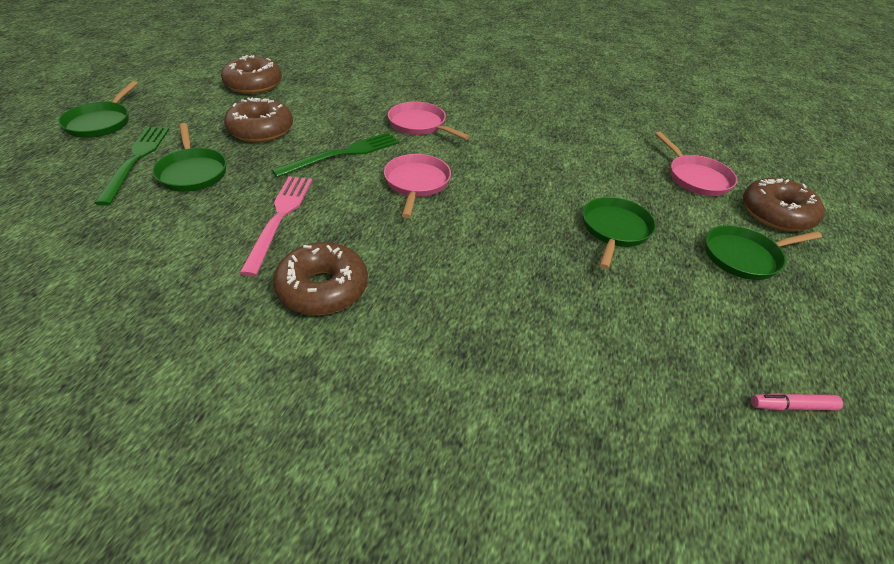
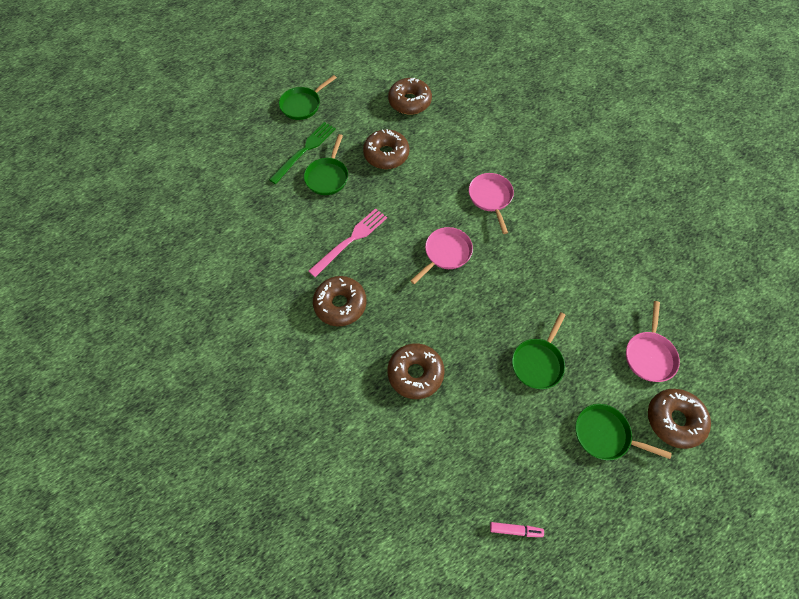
camera: 40 degrees right, 20 degrees up
(343, 154) = (420, 203): green fork -> none
(497, 311) = (415, 373): none -> brown donut
(615, 230) = (538, 362): green pan -> green pan turned 150 degrees clockwise
(792, 406) = (515, 530): pink marker -> pink marker turned 150 degrees clockwise

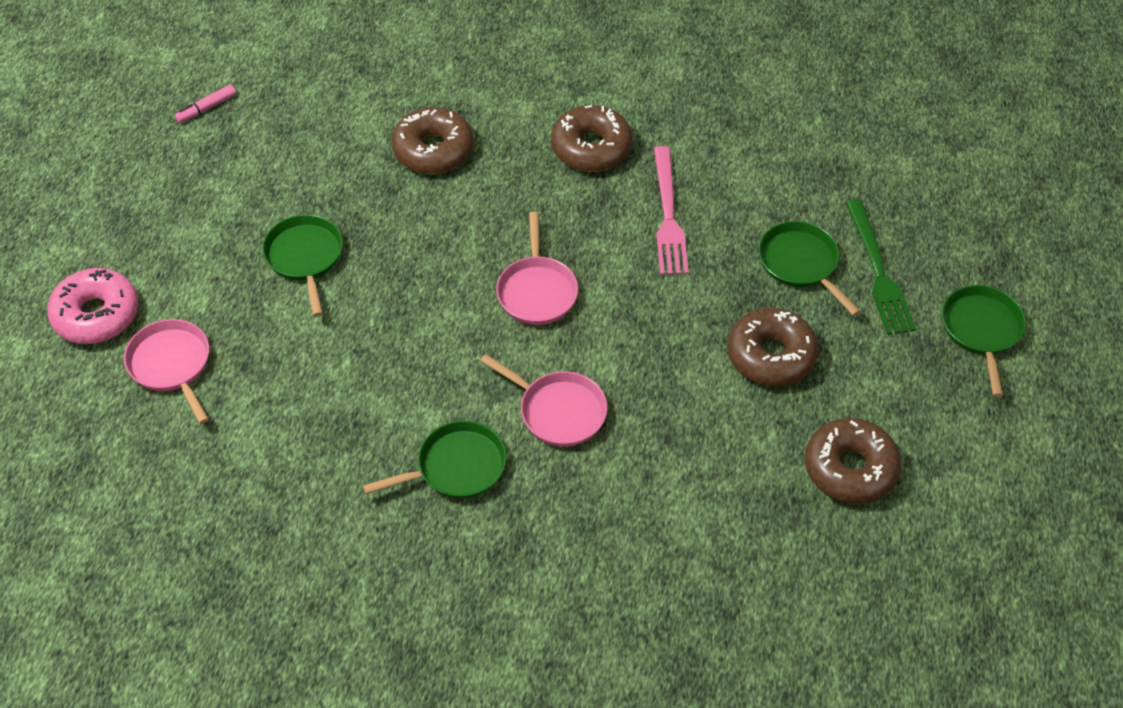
camera: 135 degrees right, 10 degrees down
(604, 434) = (171, 244): green pan -> green pan (456, 467)
(674, 420) = (96, 315): brown donut -> pink donut

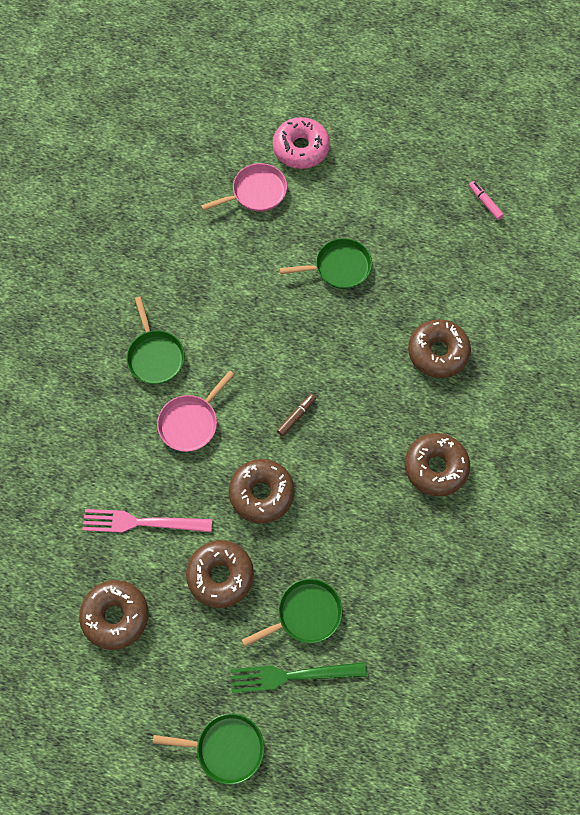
camera: 95 degrees right, 15 degrees up
(537, 291) = (296, 416): pink pan -> brown marker
(651, 320) = (261, 493): none -> brown donut
(668, 216) = (361, 518): pink fork -> pink fork (142, 522)

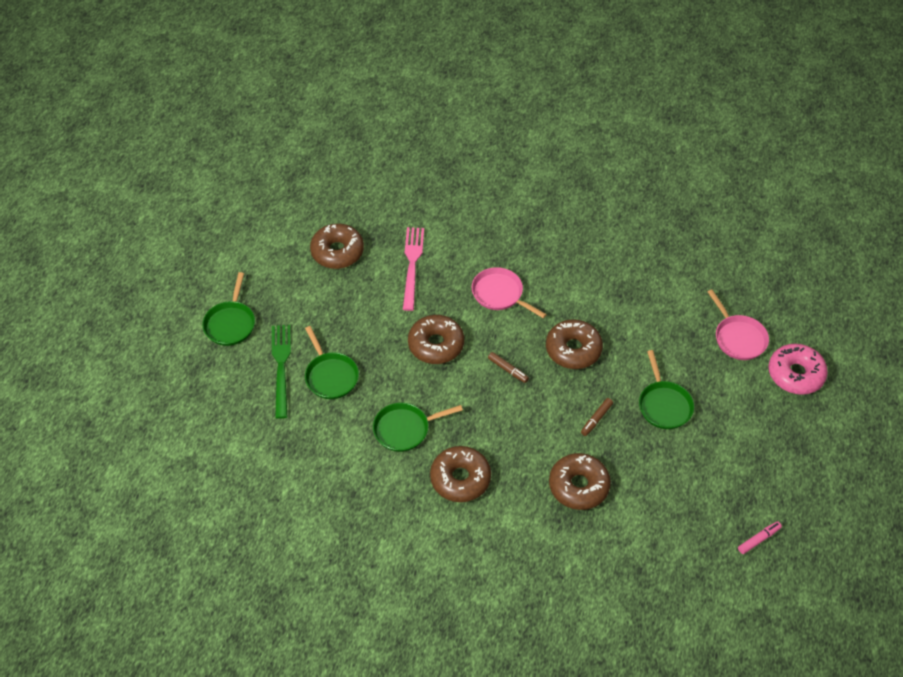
camera: 90 degrees right, 15 degrees down
(155, 356) = (560, 268): green pan -> green pan (405, 429)
(220, 575) = (366, 317): brown donut -> brown donut (573, 349)
(358, 331) = (596, 419): none -> brown marker

